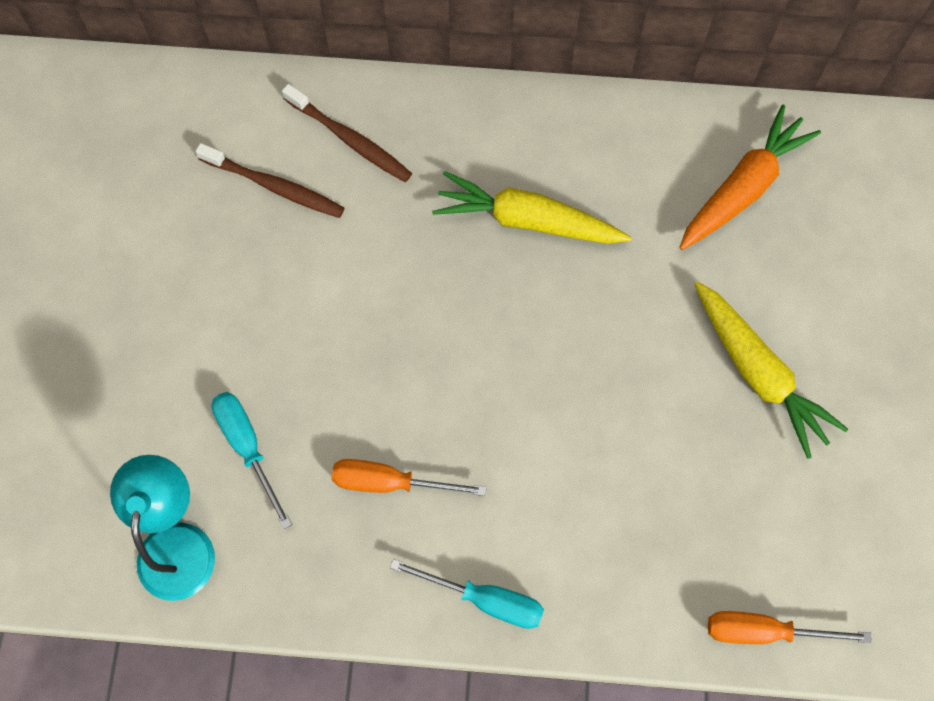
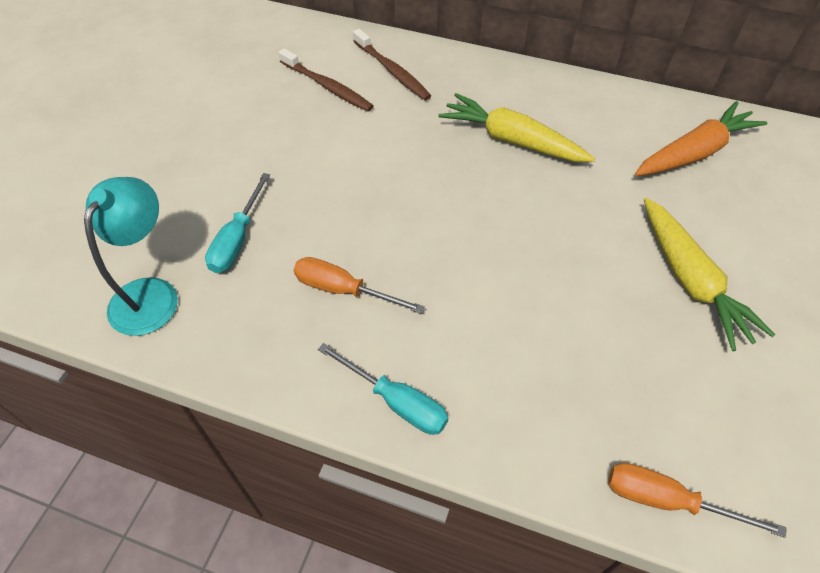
camera: 15 degrees right, 15 degrees down
(247, 447) = (237, 239): turquoise screwdriver -> turquoise screwdriver turned 150 degrees counterclockwise

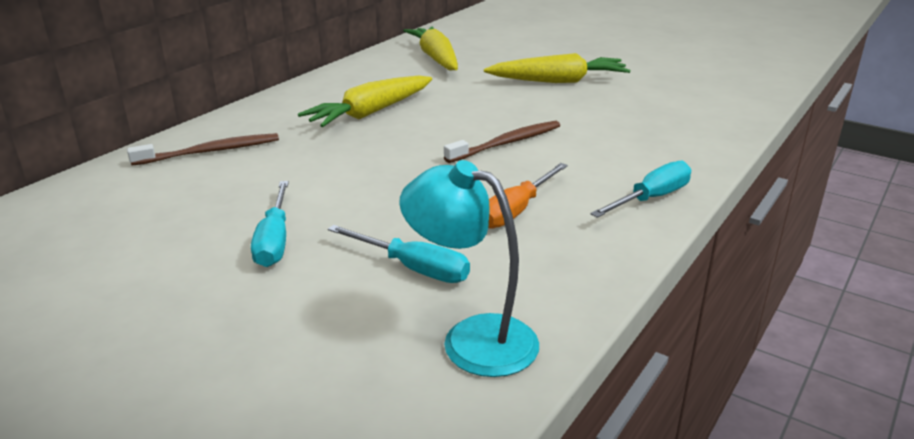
camera: 75 degrees left, 25 degrees down
(263, 152) = (274, 241): none -> turquoise screwdriver
(328, 87) = (196, 190): brown toothbrush -> brown toothbrush (507, 143)
(667, 500) = (735, 118): orange screwdriver -> none
(695, 152) = (436, 58): orange carrot -> yellow carrot

